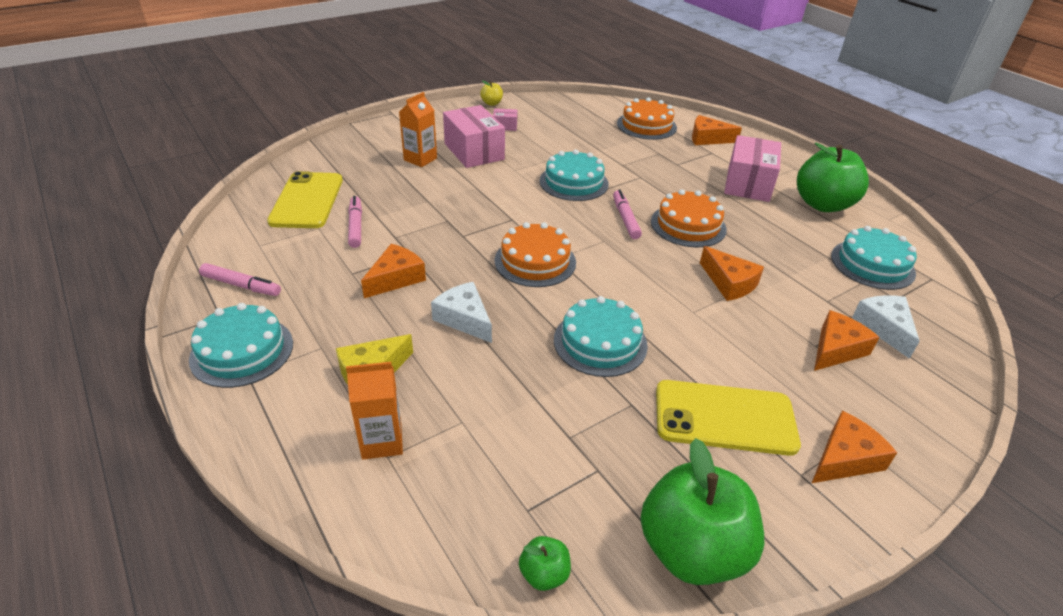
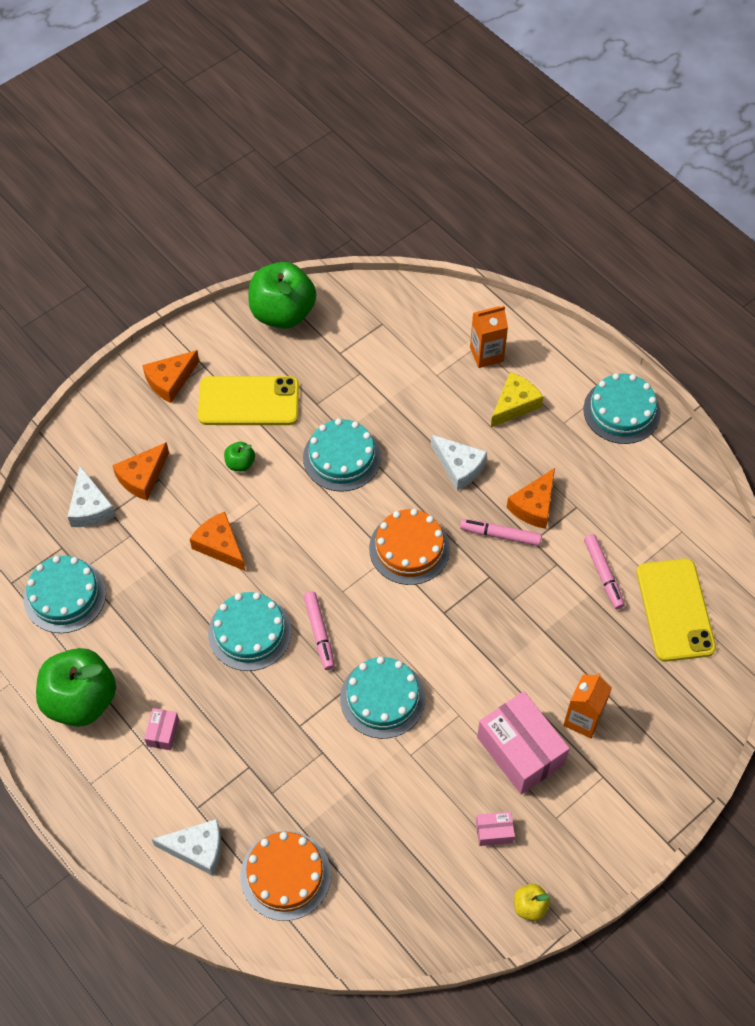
camera: 175 degrees right, 20 degrees up
(241, 285) = (665, 477): pink marker -> pink marker (500, 535)
(544, 574) = (368, 292): green apple -> green apple (240, 463)
(688, 225) = (249, 632): orange cake -> turquoise cake
(707, 139) = (197, 849): orange cheese -> white cheese
(748, 184) = (163, 733): pink box -> pink box, size x0.45

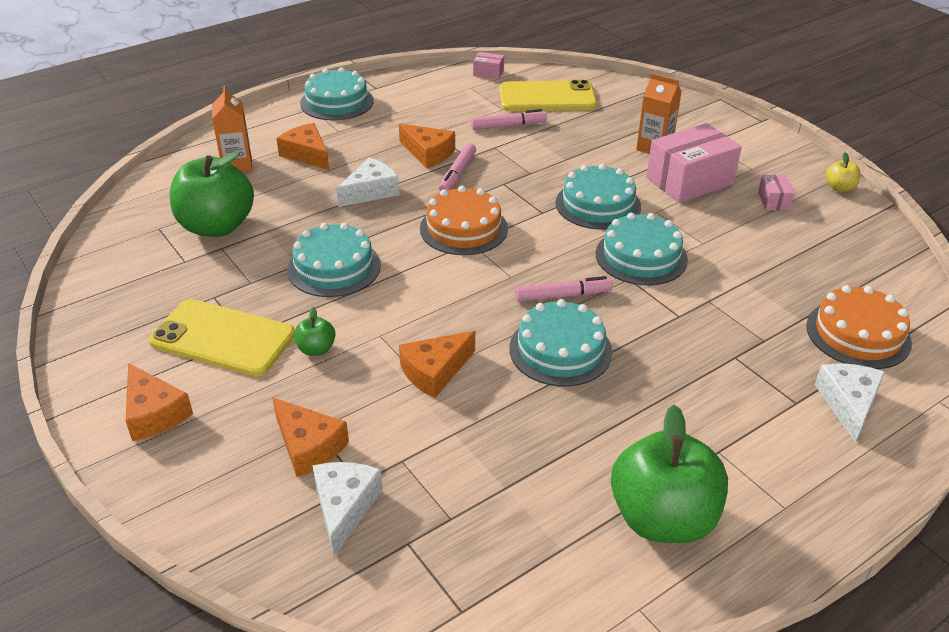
camera: 85 degrees left, 20 degrees down
(65, 595) = (492, 538): turquoise cake -> turquoise cake (598, 204)
(90, 507) = (344, 507): white cheese -> white cheese turned 75 degrees counterclockwise
(163, 733) = (701, 431): pink box -> pink box (488, 73)
(249, 401) = (223, 338): yellow phone -> yellow phone turned 75 degrees counterclockwise
(283, 313) = (98, 303): green apple -> green apple (217, 226)
(514, 404) = (307, 154): yellow cheese -> orange cheese

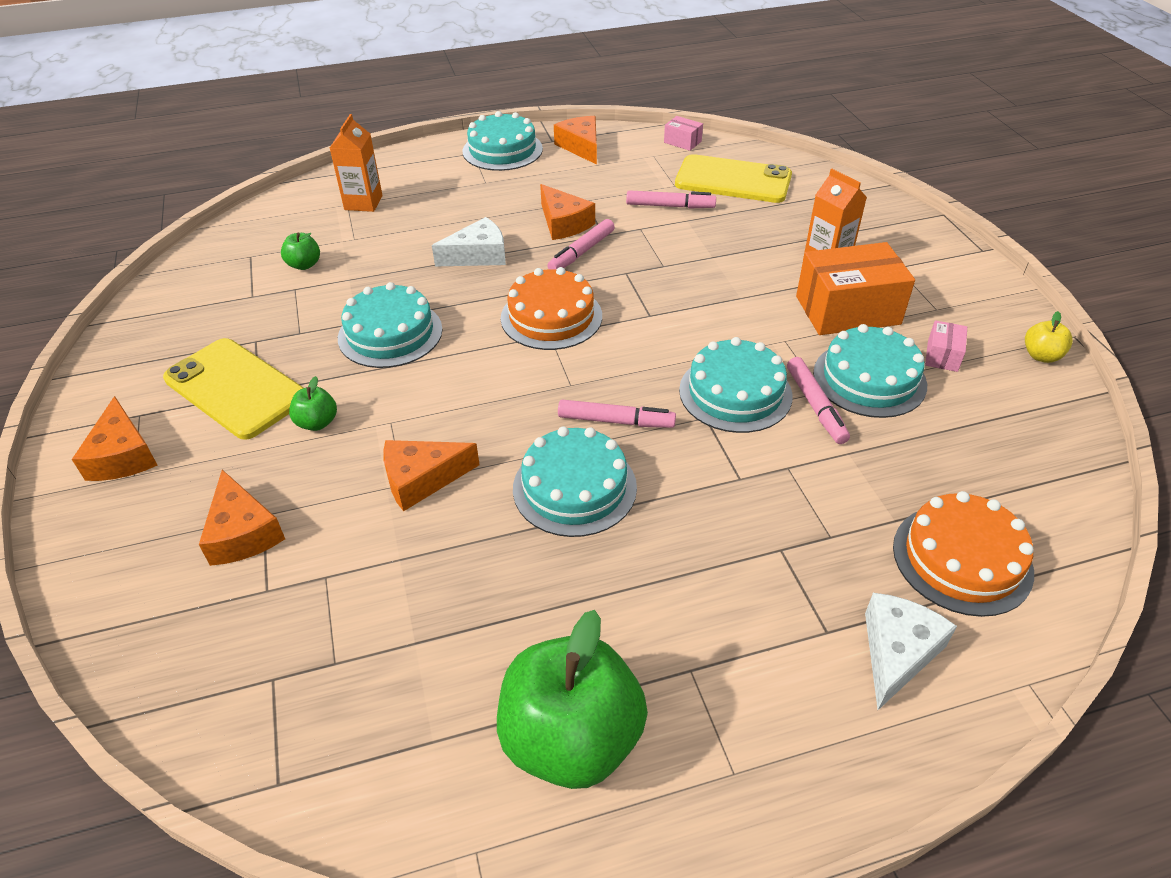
camera: 20 degrees right, 5 degrees up
(217, 226) = (304, 265): green apple -> green apple, size x0.43
(307, 154) = (438, 203): orange cheese -> orange cheese (581, 147)
(344, 507) = (235, 615): white cheese -> none
(598, 204) = (719, 318): turquoise cake -> turquoise cake (869, 379)
(689, 181) = (847, 310): pink box -> orange box
(704, 254) = (816, 406): none -> pink marker

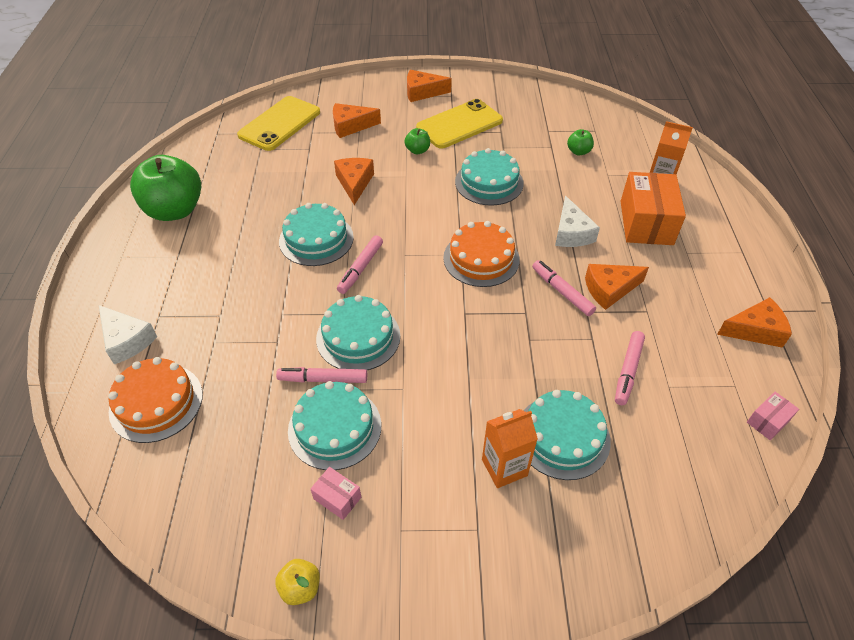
camera: 105 degrees right, 5 degrees up
(502, 150) = (748, 272): turquoise cake -> turquoise cake (562, 436)
(733, 180) = (675, 441): yellow phone -> yellow phone (279, 124)
(847, 310) = (425, 451): orange box -> orange box (646, 222)

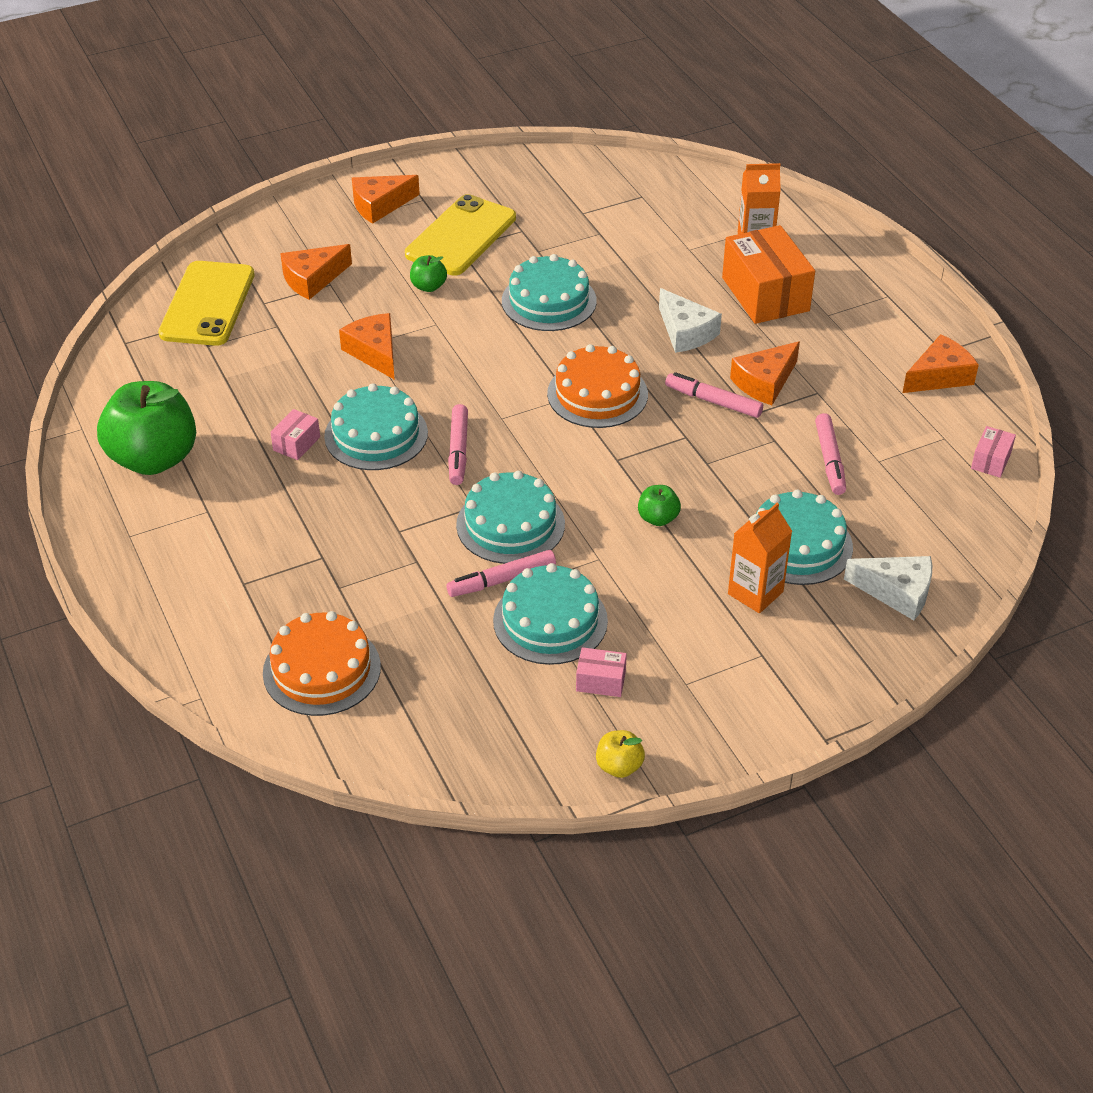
camera: 25 degrees left, 5 degrees down
(127, 340) = (226, 622): white cheese -> white cheese (897, 592)
(264, 229) = (296, 443): none -> pink box
(578, 152) = (637, 230): green apple -> green apple (658, 518)

